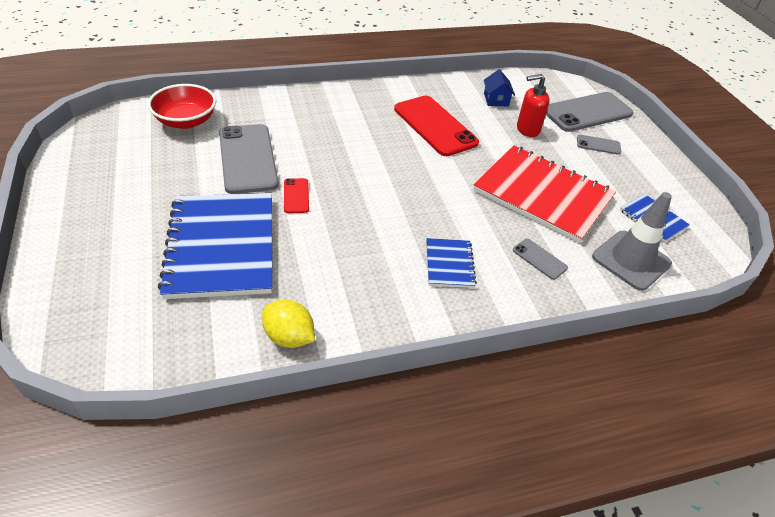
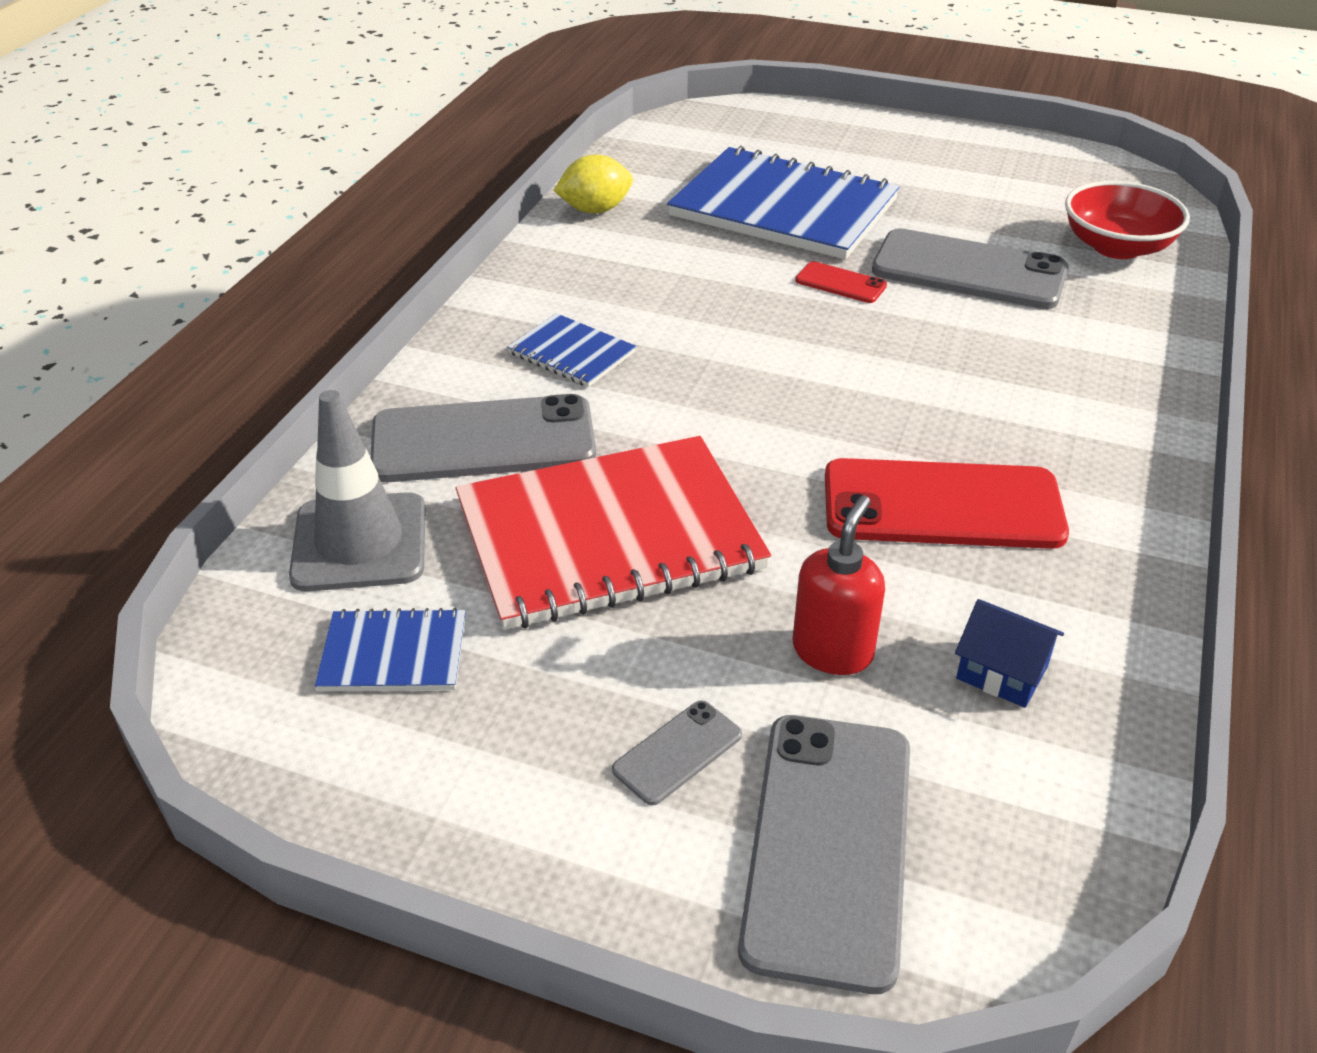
camera: 130 degrees right, 5 degrees down
(539, 259) = (483, 440): grey phone -> grey phone, size x2.18

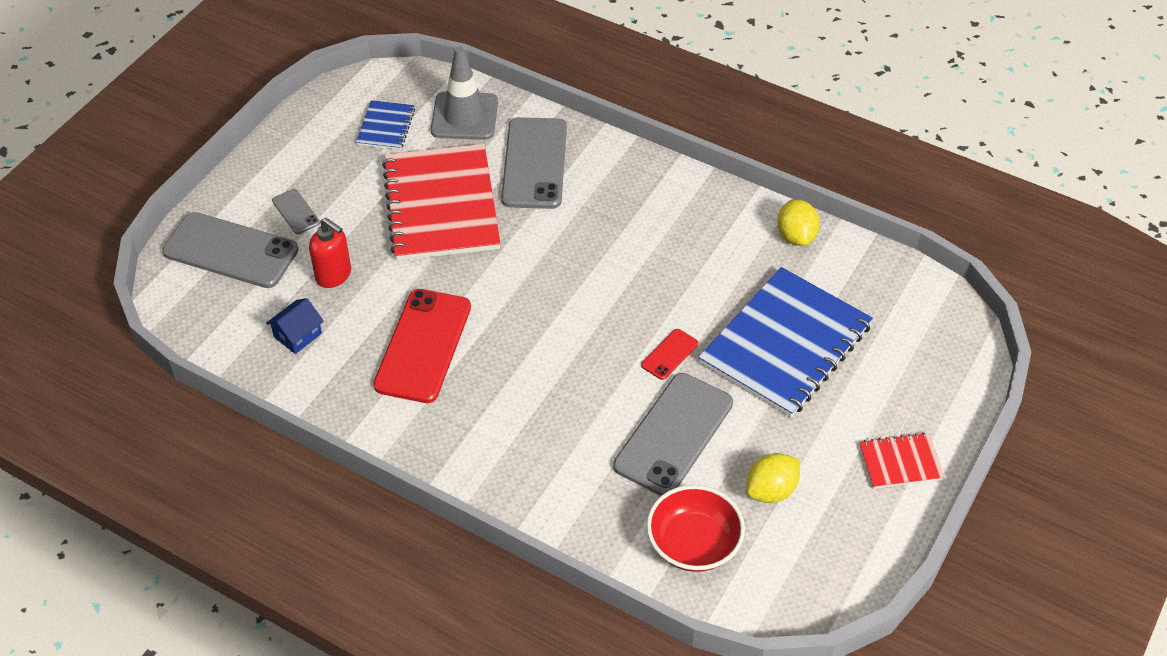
camera: 100 degrees right, 10 degrees up
(571, 353) = (612, 206): blue notebook -> none
(916, 141) = (900, 462): none -> red notebook
(1006, 206) = (771, 490): none -> yellow lemon

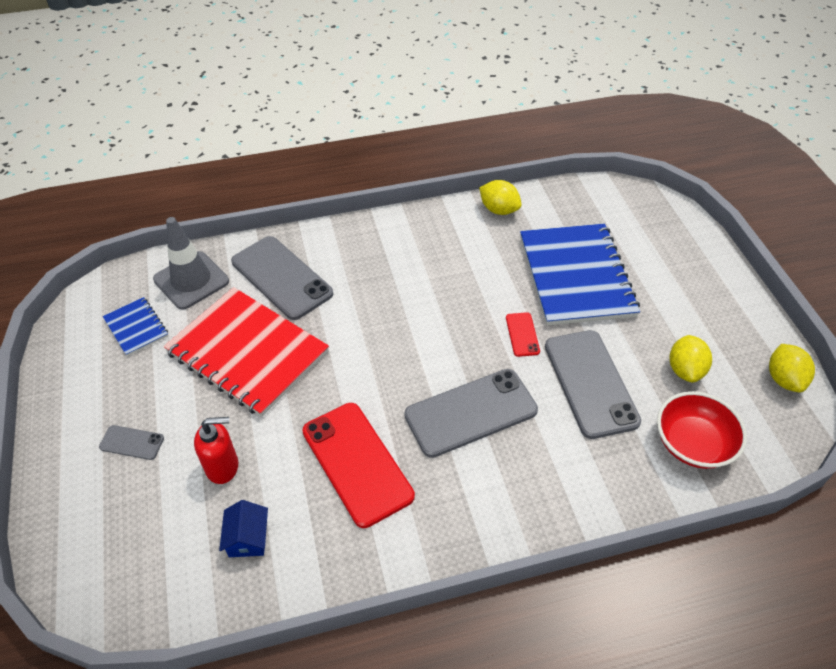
camera: 45 degrees left, 0 degrees up
(231, 251) = (107, 517): grey phone -> grey phone (471, 412)
(851, 569) = (784, 379): none -> yellow lemon
(900, 462) = (720, 295): red notebook -> none

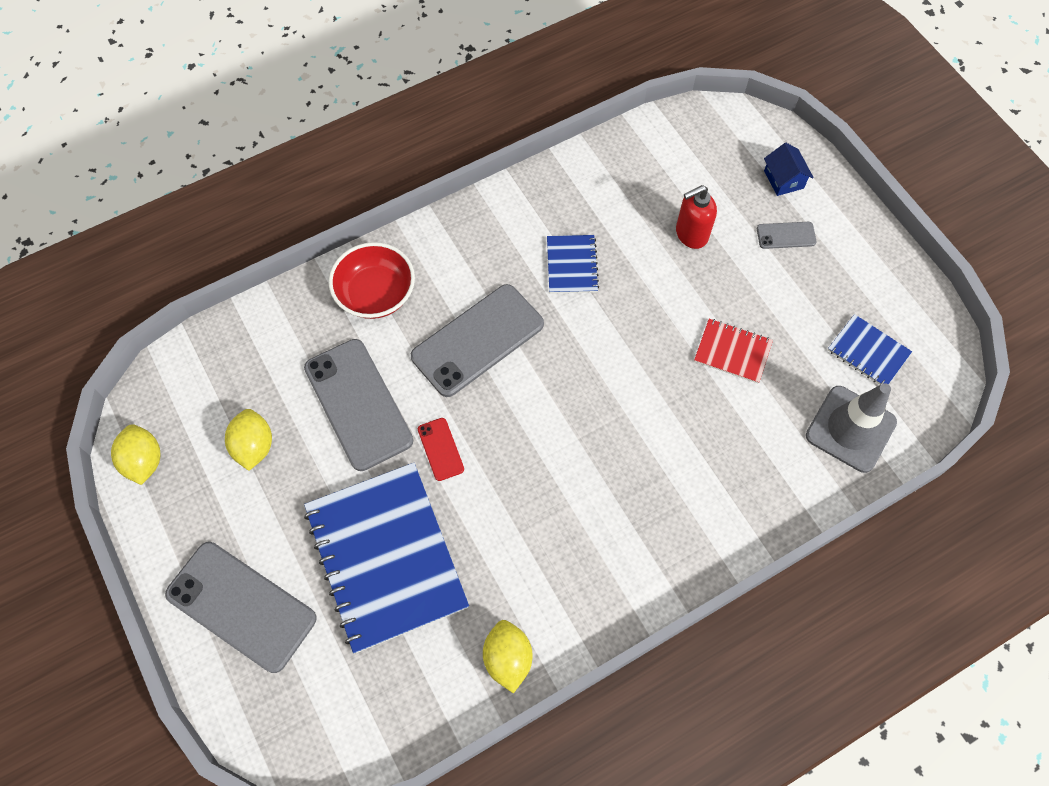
camera: 165 degrees right, 15 degrees up
(247, 352) = (732, 352): red notebook -> red notebook, size x0.46
(248, 538) = (638, 185): blue house -> blue house (783, 179)
(282, 277) = (747, 460): grey phone -> grey phone (241, 606)
(357, 463) = (572, 265): red phone -> blue notebook
(499, 210) = (508, 658): yellow lemon -> yellow lemon turned 60 degrees clockwise
(693, 443) = (252, 360): red bowl -> red bowl (376, 294)

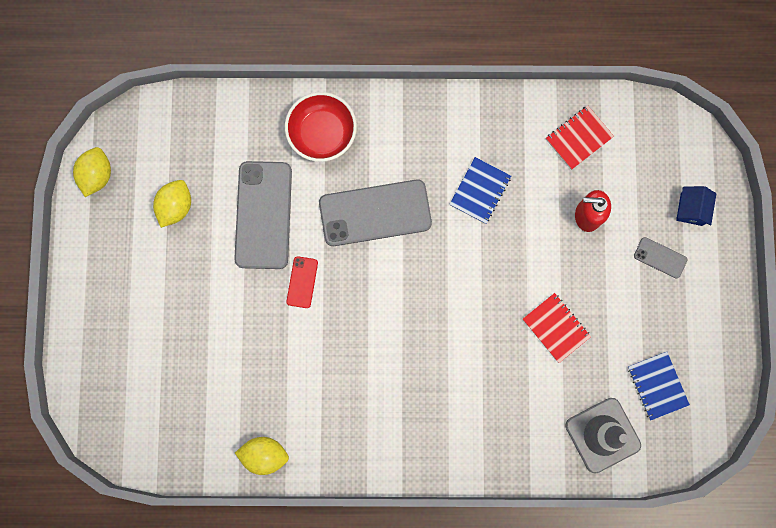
camera: 30 degrees right, 15 degrees up
(241, 606) = (112, 318): grey phone -> none
(386, 557) = (223, 339): blue notebook -> none
(508, 658) = (264, 454): yellow lemon -> yellow lemon turned 75 degrees clockwise
(636, 171) = (578, 138): none -> red notebook

